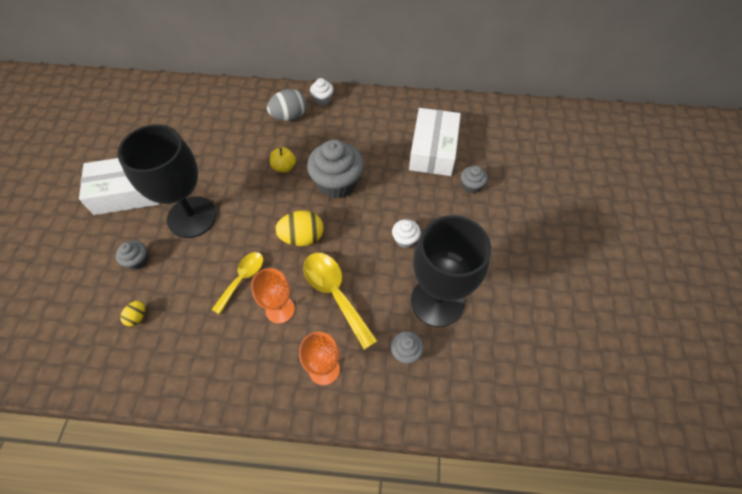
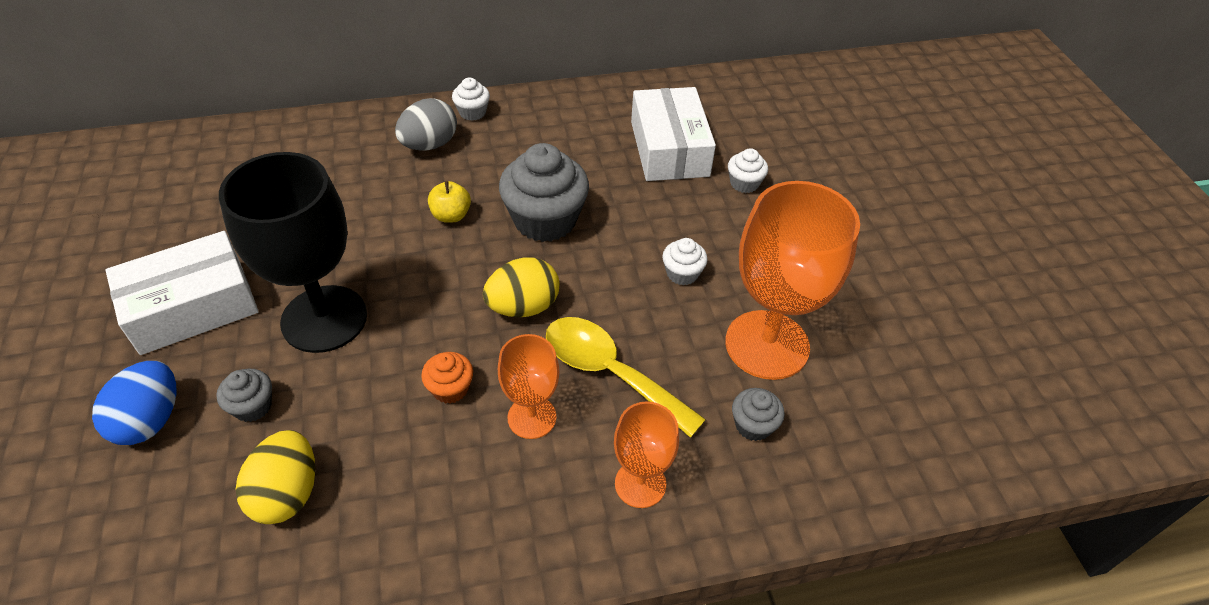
camera: 20 degrees left, 10 degrees down
(86, 254) = (150, 420): none -> blue egg
(137, 317) = (287, 493): yellow egg -> yellow egg, size x1.93
(242, 279) = (450, 388): yellow spoon -> orange cupcake
(437, 301) = (767, 345): black goblet -> orange goblet
(471, 186) = (744, 183): grey cupcake -> white cupcake

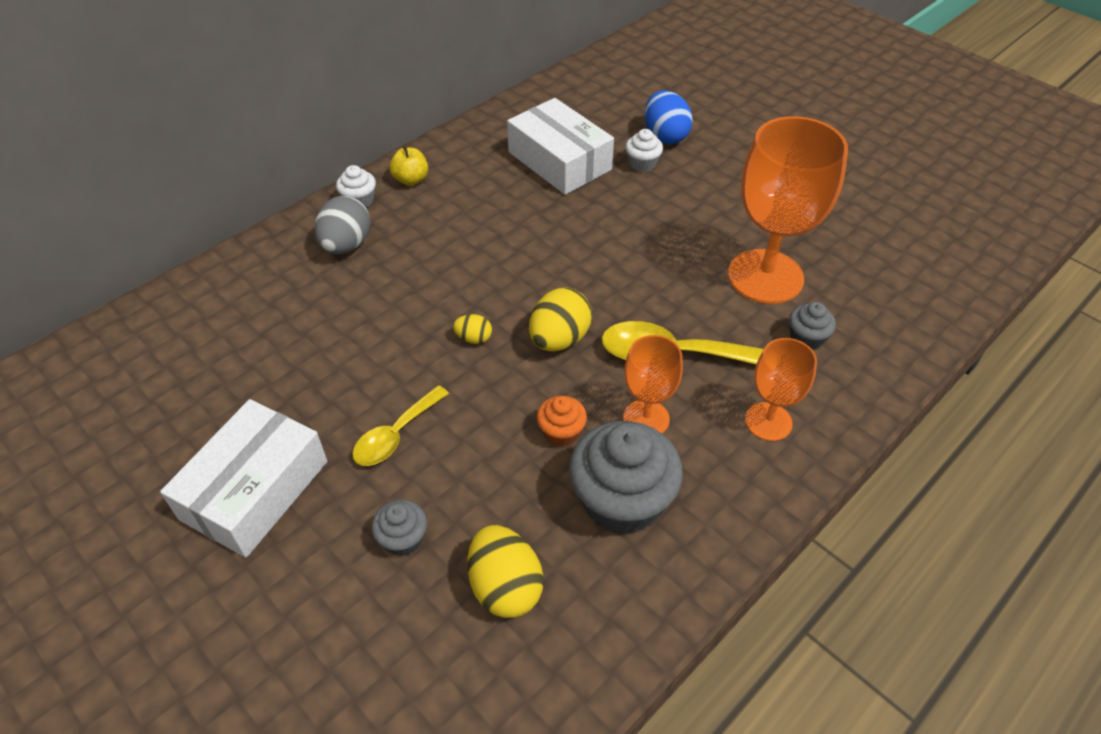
camera: 30 degrees left, 0 degrees up
(150, 420) = (316, 604): blue egg -> blue egg (665, 136)
(324, 319) = (396, 435): black goblet -> yellow spoon
(451, 215) = (426, 296): yellow apple -> yellow apple (411, 180)
(455, 270) = (473, 338): none -> yellow egg
(545, 220) = (511, 262): grey cupcake -> grey cupcake (621, 501)
(682, 273) = (658, 254): white cupcake -> none

